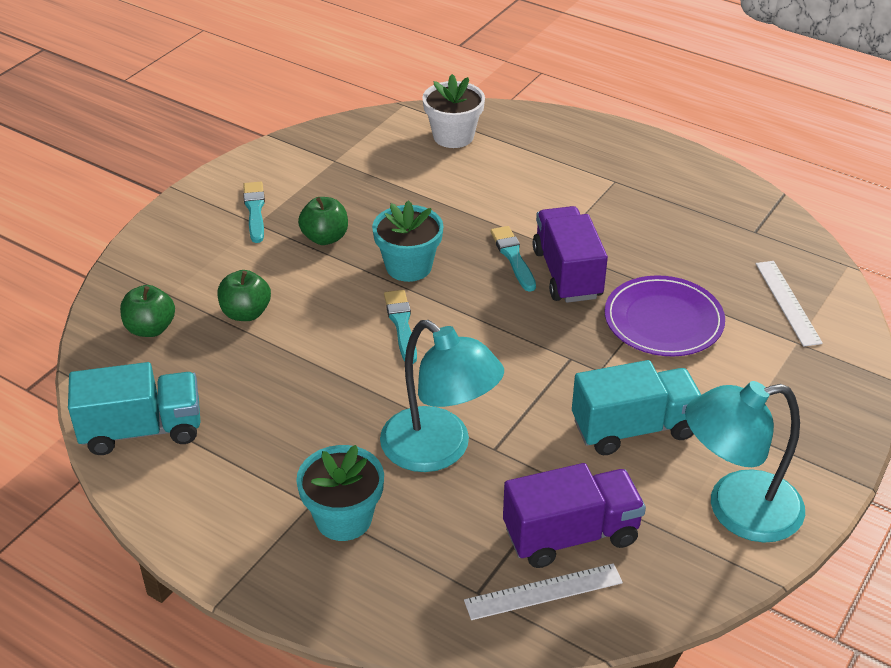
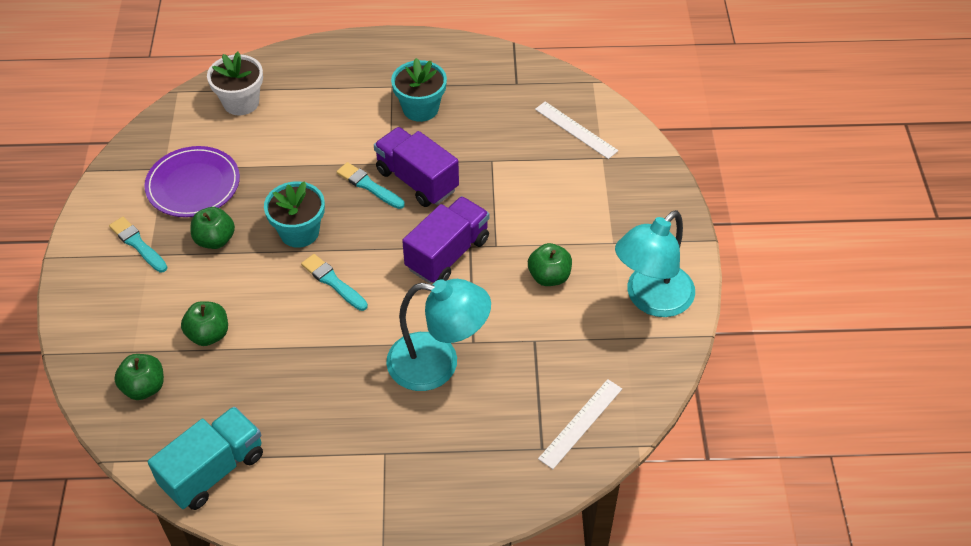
camera: 35 degrees left, 10 degrees up
(343, 518) = (415, 450): turquoise flower pot -> turquoise flower pot (420, 108)
(570, 535) = (567, 375): purple truck -> purple truck (447, 254)
(634, 428) = (549, 276): turquoise truck -> green apple
(663, 320) = (508, 184): purple plate -> purple plate (193, 185)

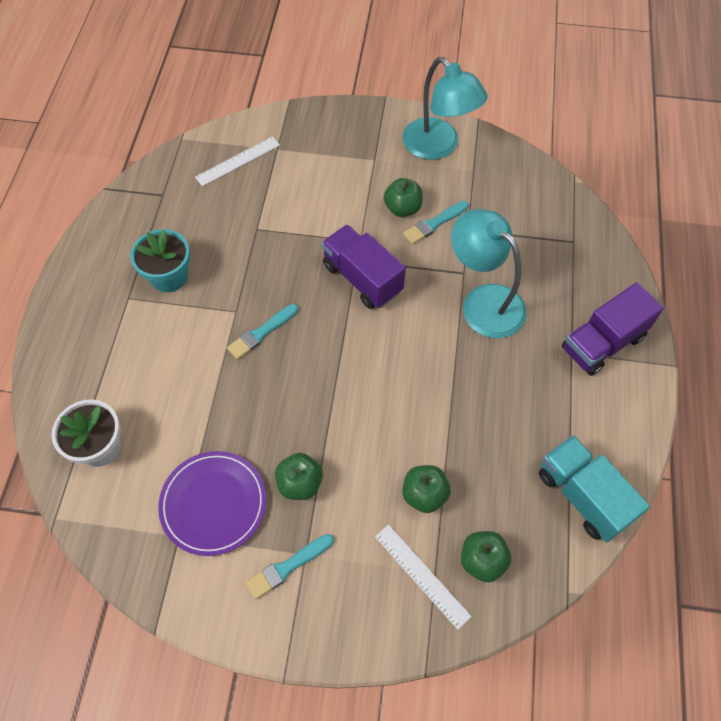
camera: 80 degrees left, 10 degrees up
(299, 232) = (307, 400): turquoise flower pot -> none
(333, 282) = (378, 375): turquoise brush -> turquoise brush (434, 223)
(417, 180) = (265, 291): purple truck -> purple truck (602, 343)
(438, 364) = (483, 301): turquoise lamp -> turquoise lamp turned 60 degrees counterclockwise
(580, 423) = (552, 212): white ruler -> white ruler (422, 575)

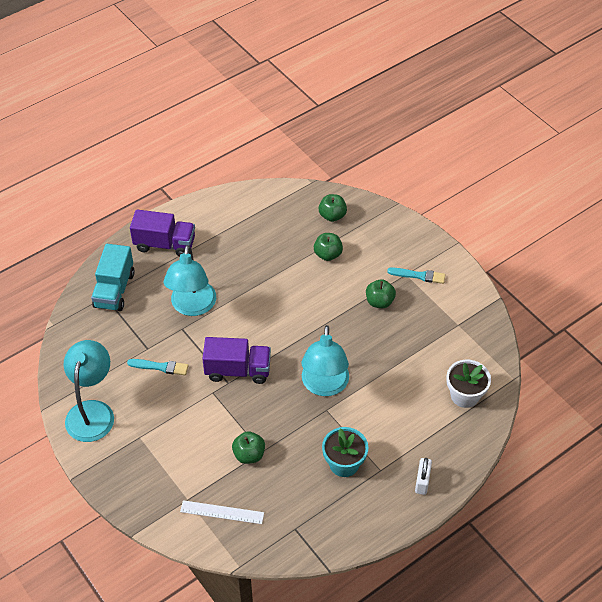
camera: 135 degrees left, 10 degrees down
(76, 319) = (422, 481): none -> white padlock
(213, 504) = (429, 325): purple plate -> none
(261, 333) = (324, 386): turquoise brush -> turquoise lamp
(362, 278) = (238, 370): purple truck -> purple truck turned 90 degrees counterclockwise
(402, 208) = (165, 391): green apple -> green apple (249, 455)
(422, 575) = (363, 230): white ruler -> none
(582, 496) = (261, 203): turquoise truck -> turquoise truck (114, 290)

